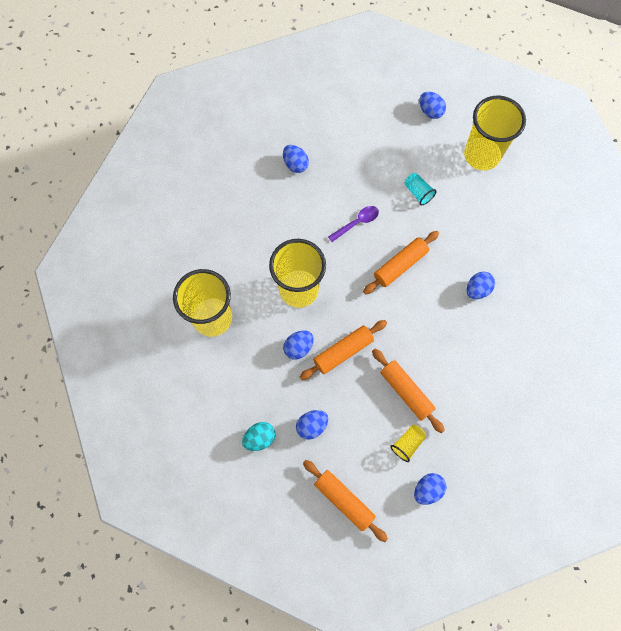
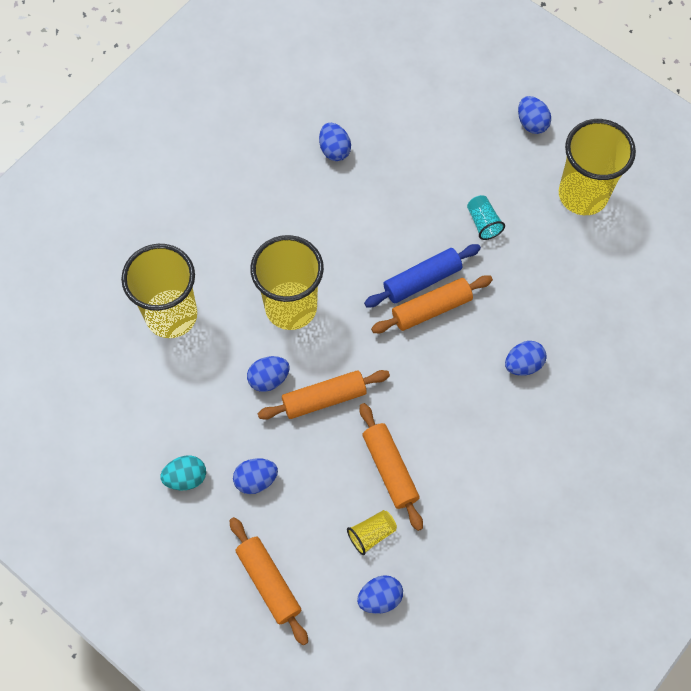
camera: 15 degrees right, 5 degrees down
(356, 223) = (391, 242): purple spoon -> none
(387, 246) = (422, 280): none -> blue rolling pin

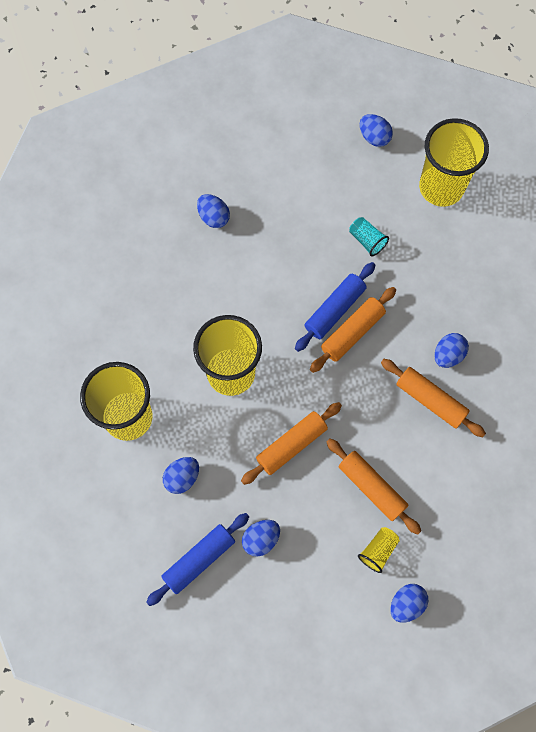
camera: 20 degrees left, 5 degrees up
(186, 478) = (199, 560): turquoise egg -> blue rolling pin
(268, 582) = (307, 626): orange rolling pin -> orange rolling pin (430, 400)
(269, 379) = (237, 445): blue egg -> blue egg (182, 477)

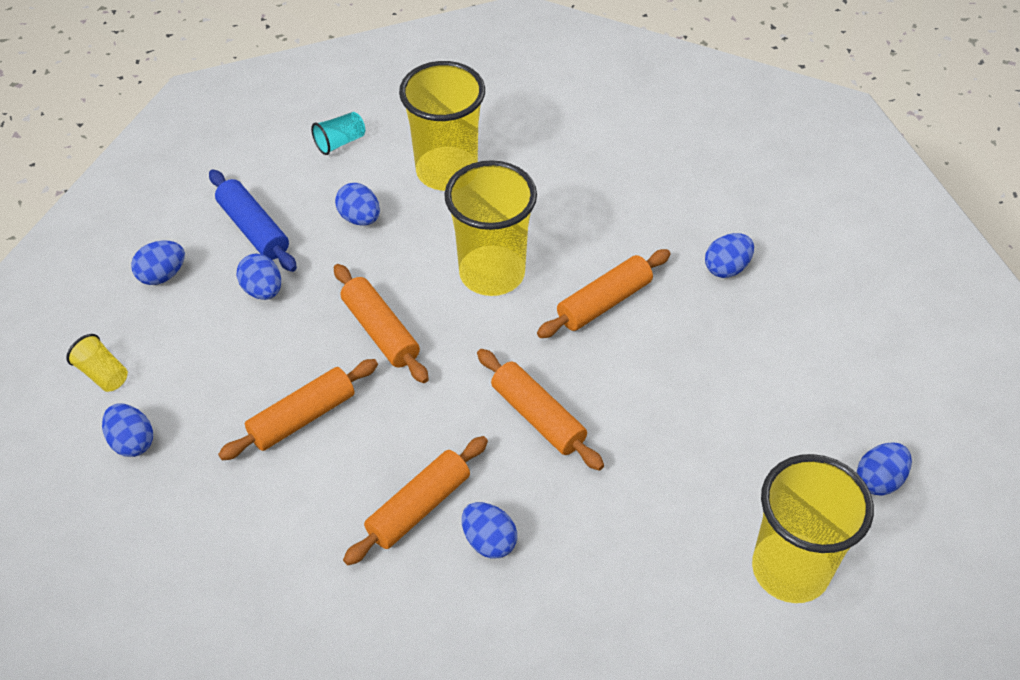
camera: 95 degrees right, 20 degrees down
(251, 295) = (604, 302): none -> orange rolling pin
(252, 622) = (162, 275): none -> blue egg
(334, 310) = (576, 398): blue rolling pin -> none
(367, 240) = (690, 451): turquoise cup -> turquoise cup (340, 142)
(378, 550) = (213, 416): yellow cup -> yellow cup (102, 374)

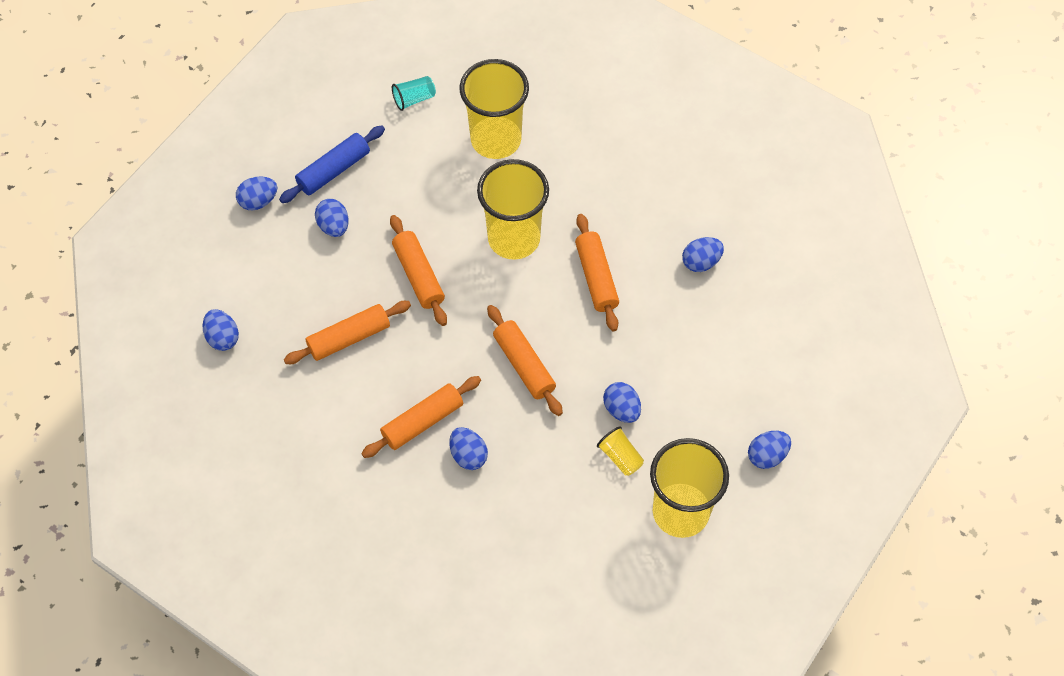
camera: 10 degrees right, 10 degrees up
(102, 374) = (206, 279): yellow cup -> yellow cup (620, 457)
(254, 229) = (334, 170): blue rolling pin -> blue rolling pin turned 75 degrees clockwise
(360, 218) = (418, 173): blue egg -> blue egg (621, 409)
(604, 302) = (596, 277): orange rolling pin -> orange rolling pin turned 75 degrees counterclockwise

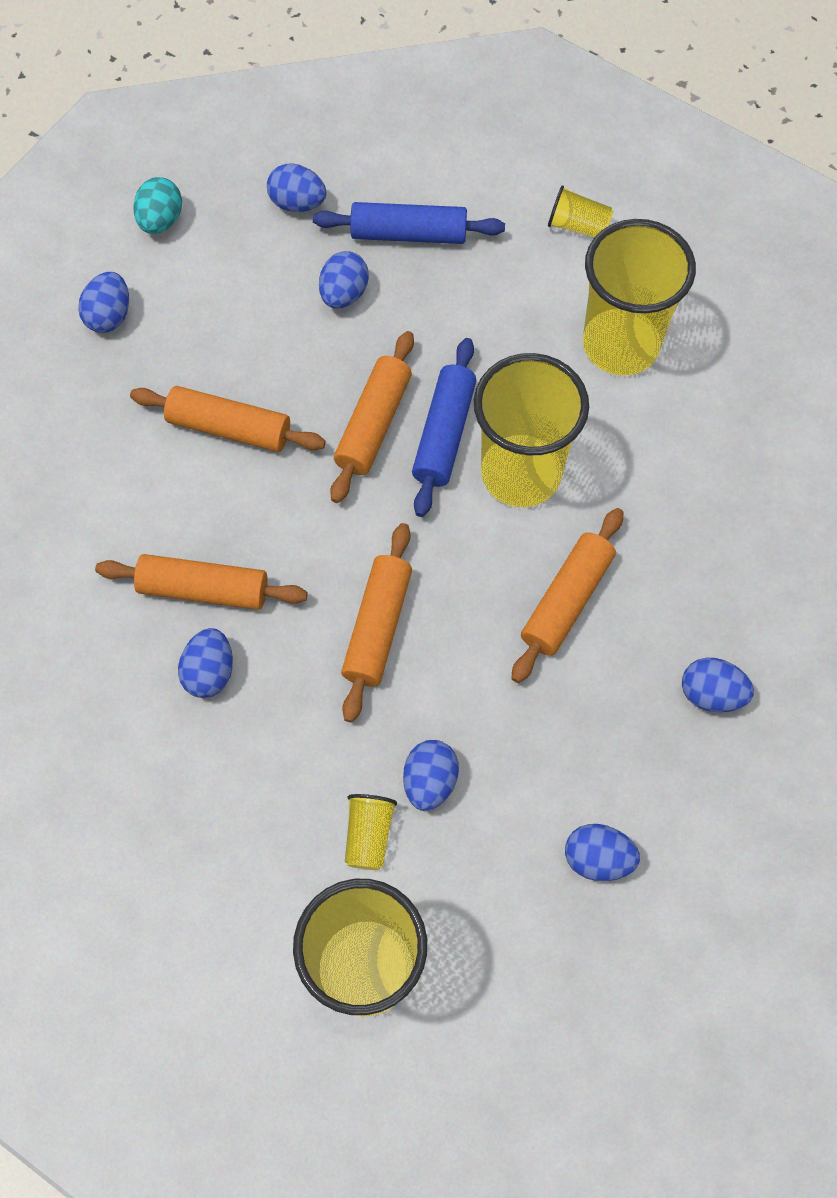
camera: 45 degrees right, 5 degrees up
(194, 268) = (161, 220): none -> turquoise egg
(414, 99) = (578, 226): turquoise cup -> yellow cup
(458, 251) = (444, 434): none -> blue rolling pin
(767, 456) = (540, 1004): blue egg -> blue egg (598, 858)

